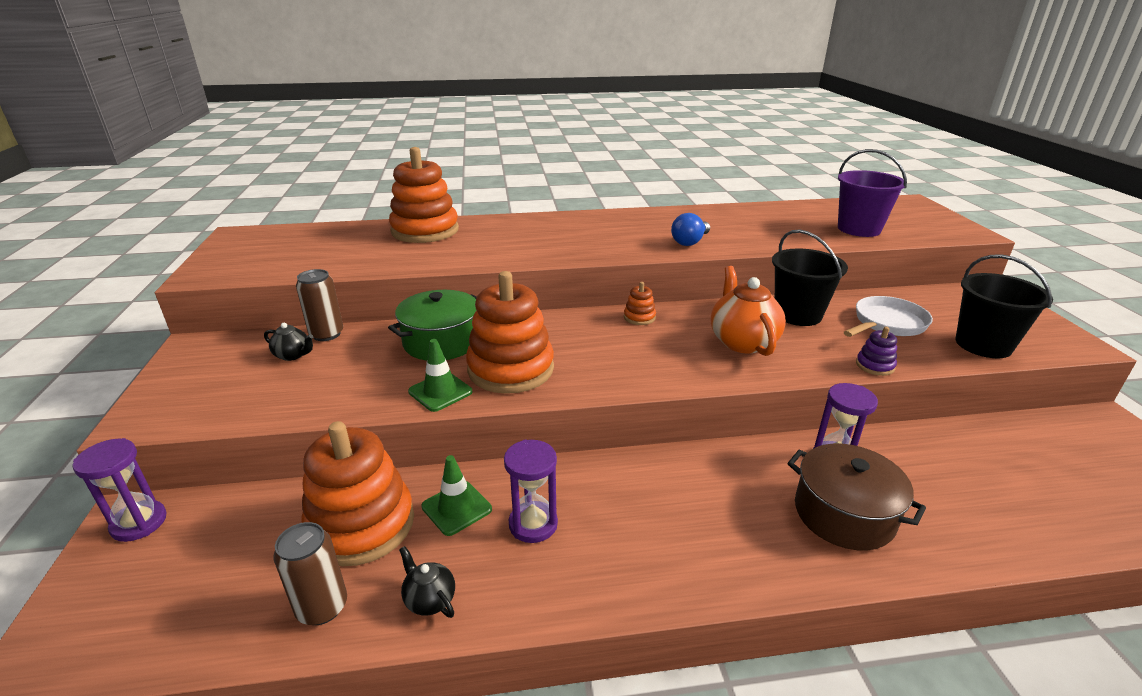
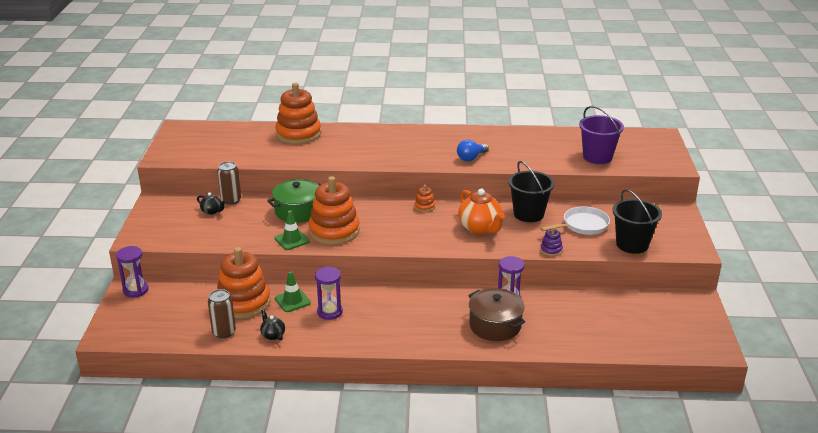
camera: 10 degrees right, 0 degrees up
(742, 341) = (480, 228): orange teapot -> orange teapot turned 150 degrees clockwise

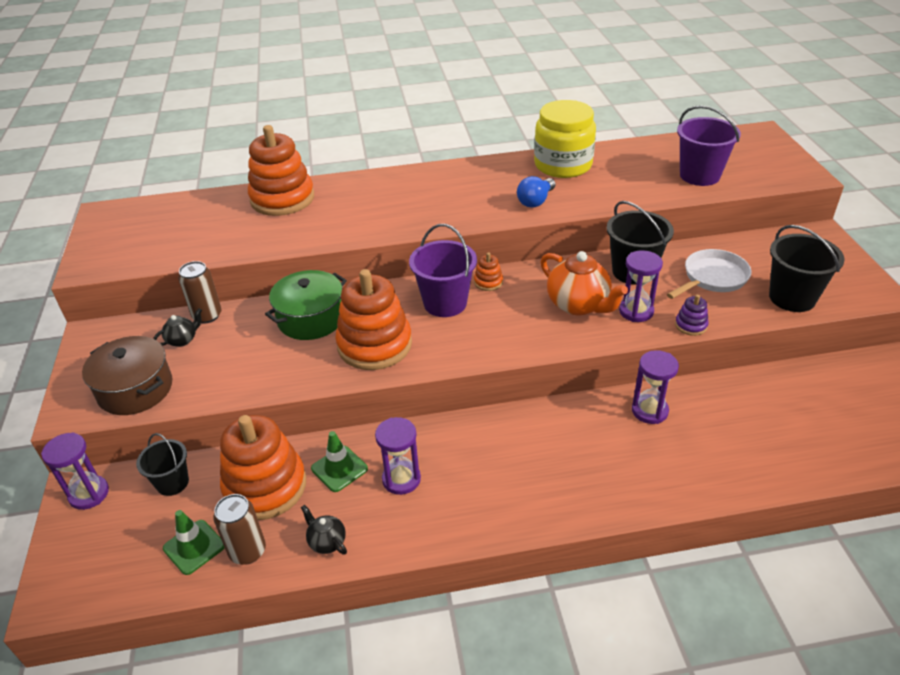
camera: 10 degrees left, 10 degrees up
(187, 292) = (172, 483): none -> black bucket
(212, 211) = (182, 340): black teapot -> black teapot turned 60 degrees counterclockwise
(292, 240) = (316, 371): green traffic cone -> green traffic cone (194, 547)
(390, 214) = (445, 303): none -> purple bucket
(495, 325) = (649, 458): brown pot -> brown pot (135, 389)
(502, 138) = (563, 165): none -> yellow jar
(517, 237) = (636, 311): none -> purple hourglass

